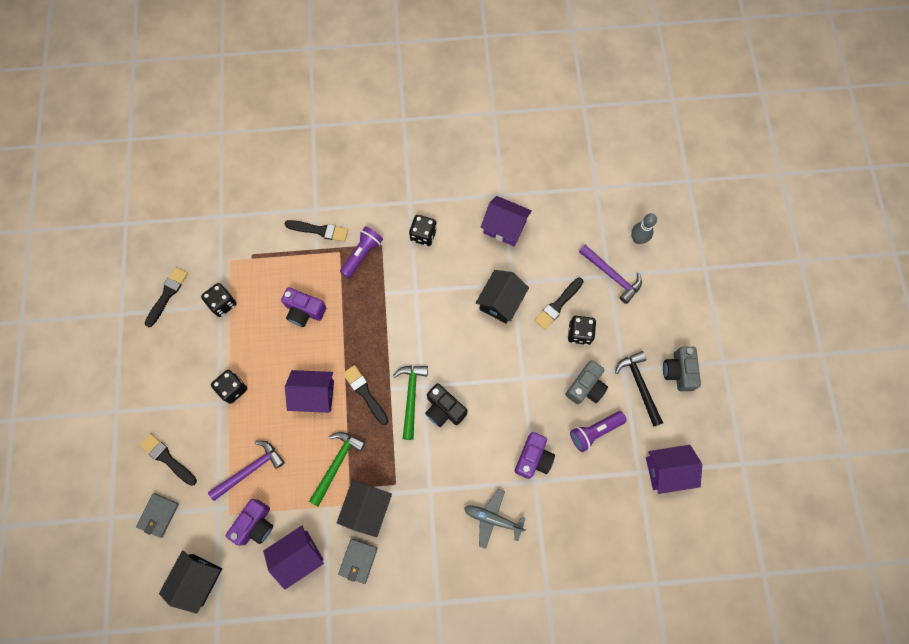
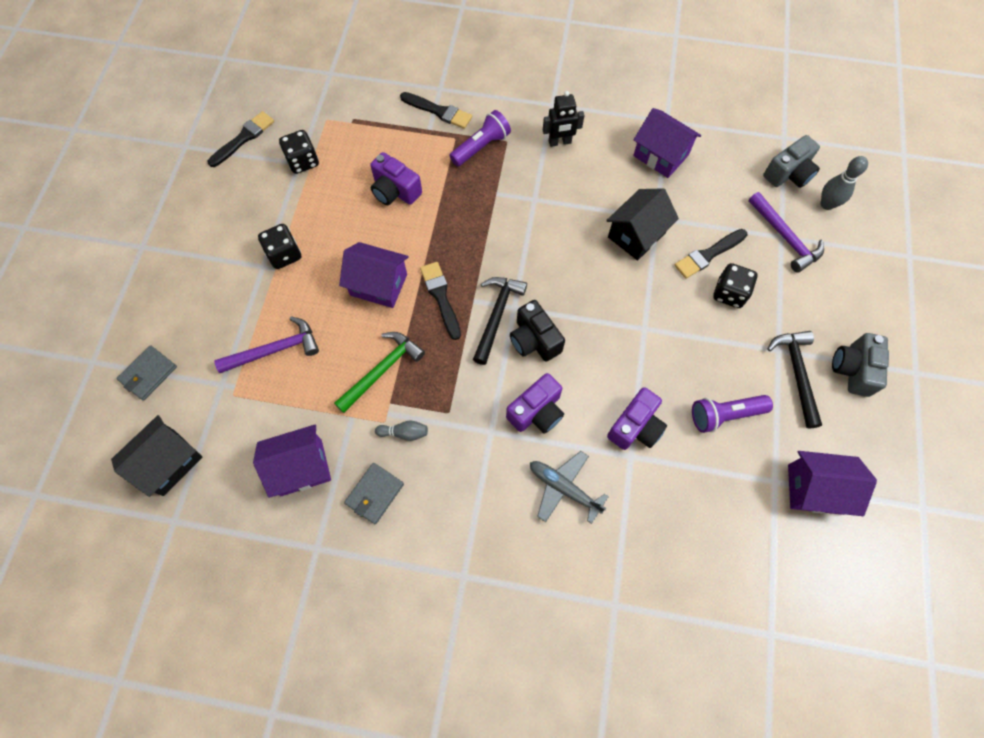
camera: 15 degrees right, 5 degrees down
(167, 458) = (181, 312): black brush -> none
(255, 524) = (260, 415): purple camera -> purple camera (536, 412)
(367, 509) = (404, 433): black house -> grey bowling pin
(411, 397) = (497, 315): green hammer -> black hammer
(423, 235) = (560, 142): black dice -> black robot
(586, 387) = (724, 358): grey camera -> grey camera (788, 174)

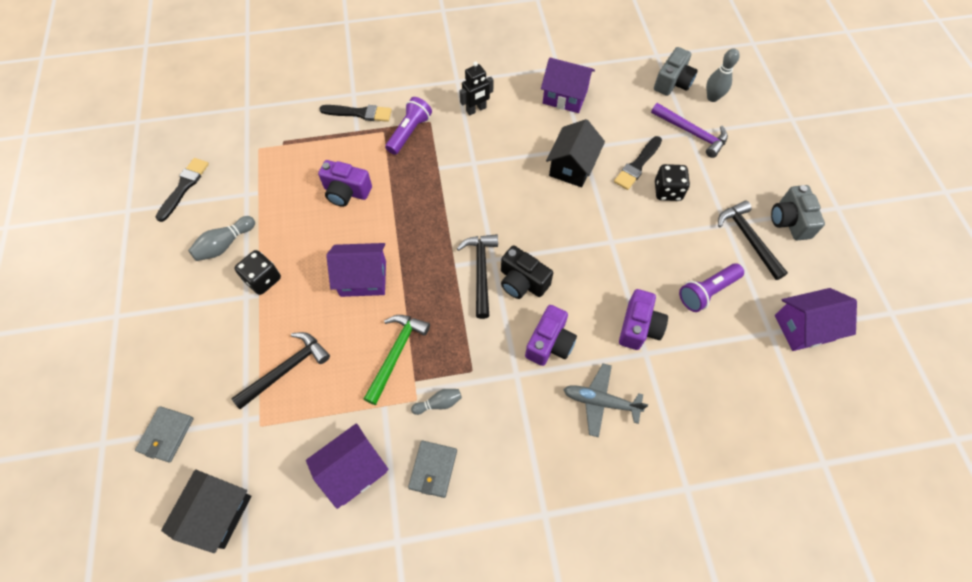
camera: 20 degrees left, 5 degrees down
(261, 208) = (225, 244): none -> grey bowling pin
(275, 350) = (286, 369): purple hammer -> black hammer
(303, 162) = (250, 191): black dice -> none
(441, 297) = (424, 271): black brush -> none

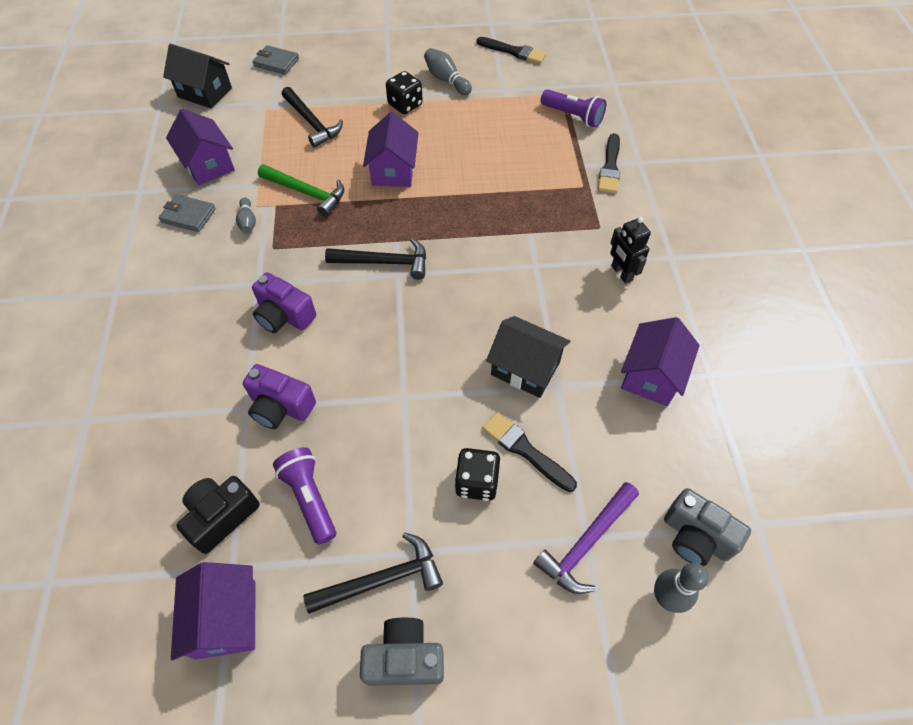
camera: 95 degrees right, 5 degrees down
(346, 192) = (500, 157): purple camera -> none
(409, 132) = (582, 208): purple flashlight -> purple flashlight (573, 116)
(522, 282) = (364, 298): black camera -> black camera (221, 516)
(600, 401) = (205, 353): grey plane -> none

